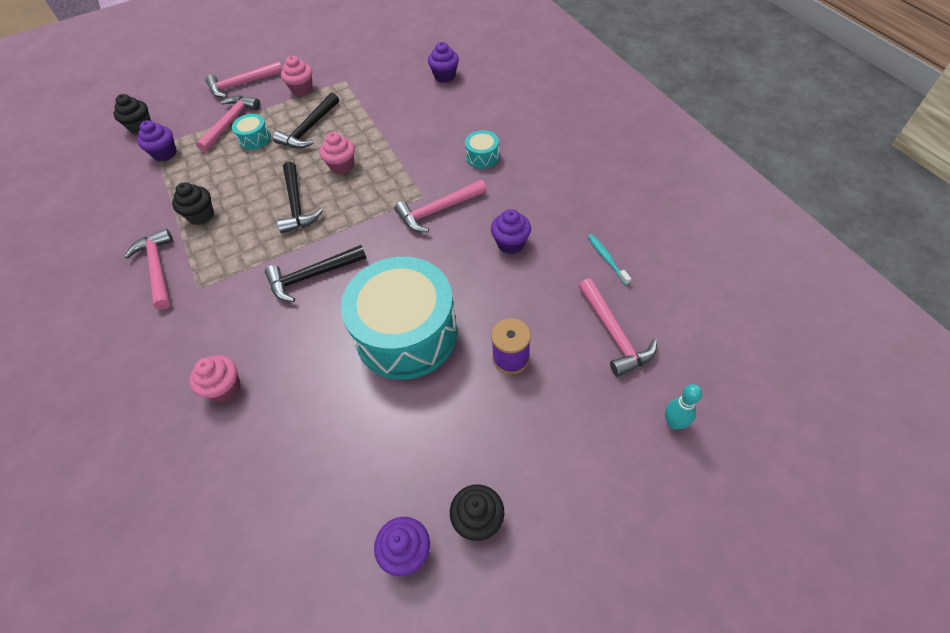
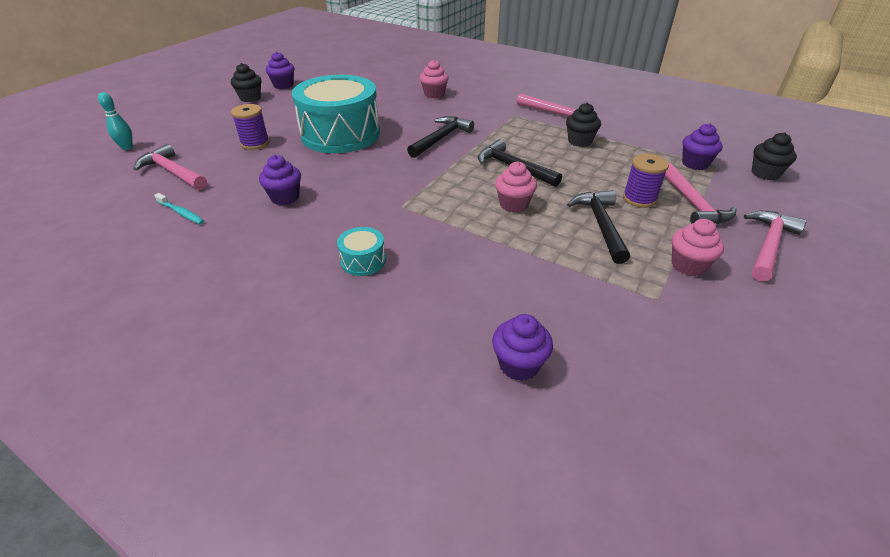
camera: 145 degrees right, 15 degrees down
(255, 139) = (639, 199): turquoise drum -> purple spool
(438, 210) = (375, 200): pink hammer -> none

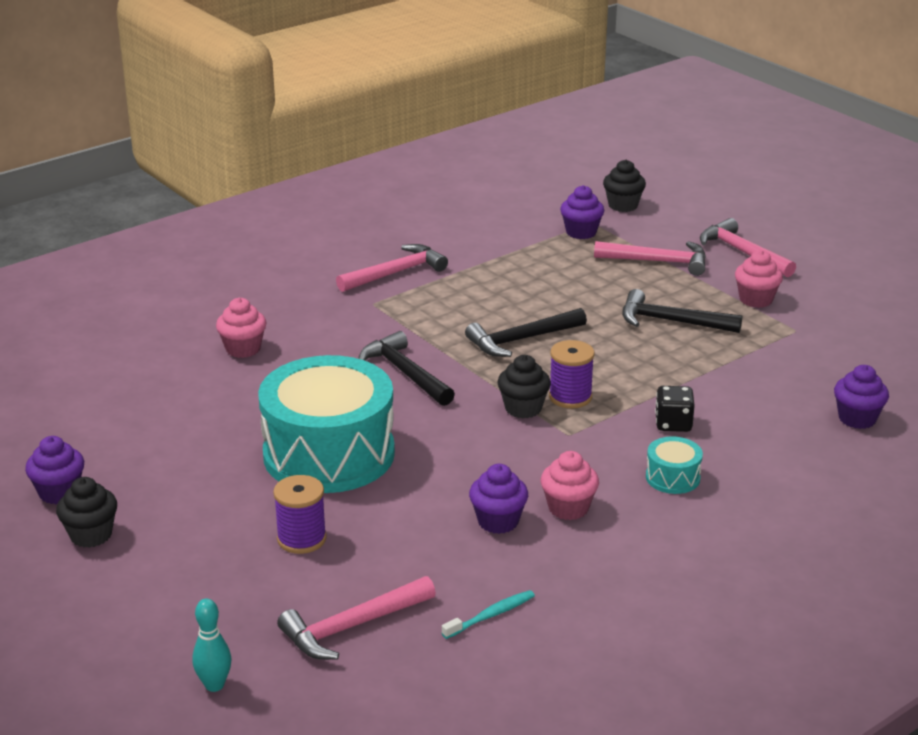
camera: 70 degrees left, 10 degrees down
(441, 249) = (673, 424): none -> black dice
(513, 204) = (606, 360): pink cupcake -> pink cupcake (568, 508)
(579, 141) = (483, 280): black cupcake -> black cupcake (523, 408)
(639, 199) = (633, 285): purple spool -> purple spool (570, 397)

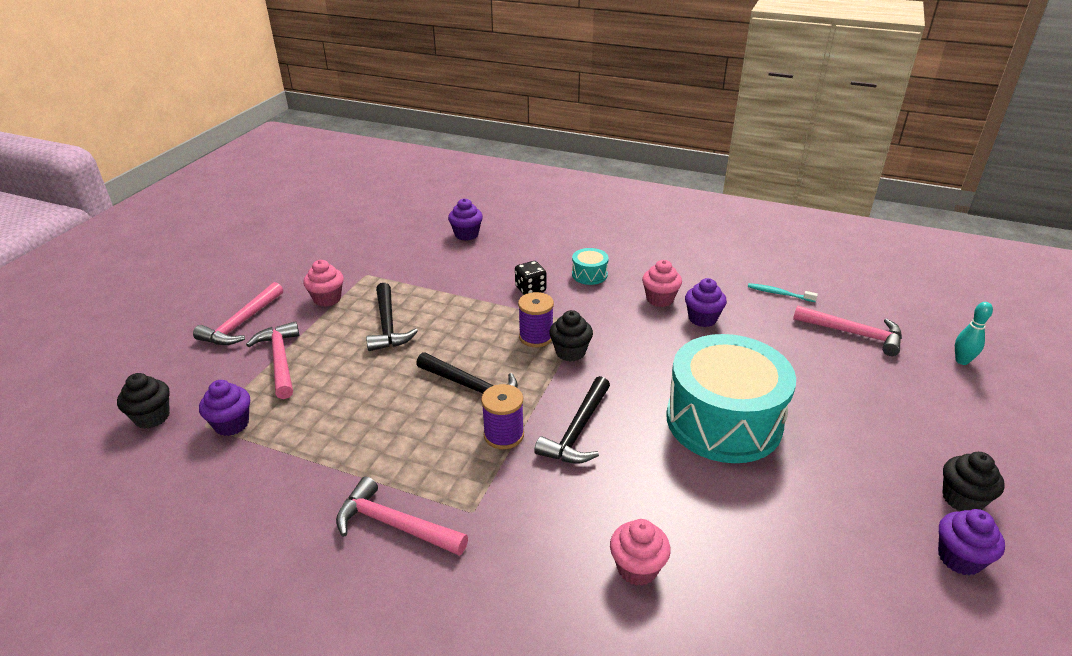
camera: 120 degrees left, 5 degrees up
(301, 539) = (819, 388): purple spool -> purple spool (504, 435)

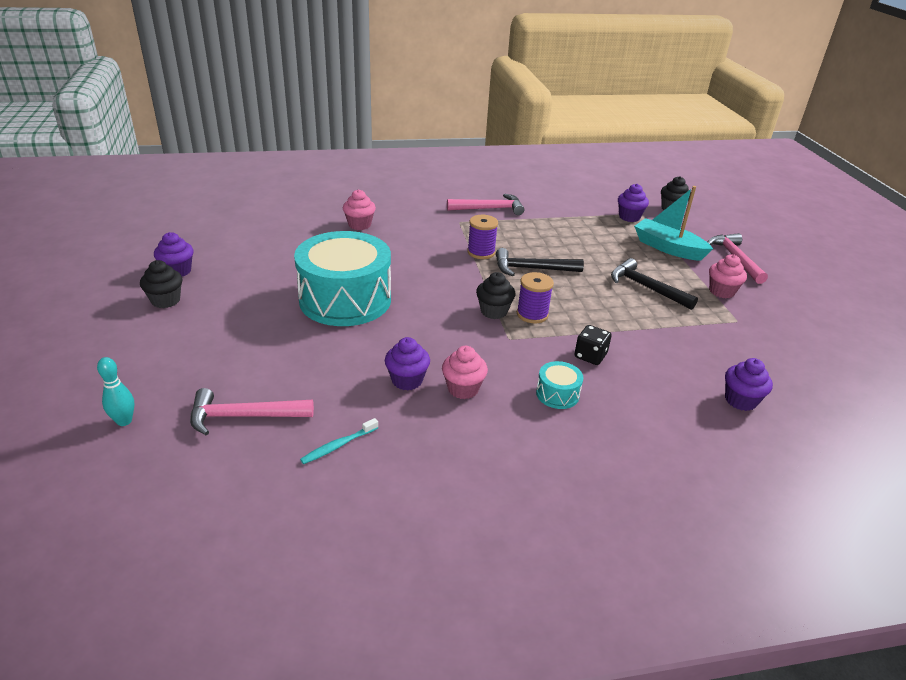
camera: 145 degrees right, 0 degrees up
(280, 360) = (668, 248): pink hammer -> turquoise boat
(578, 431) = (439, 266): black hammer -> none
(779, 294) = (338, 445): turquoise toothbrush -> turquoise toothbrush turned 150 degrees clockwise

